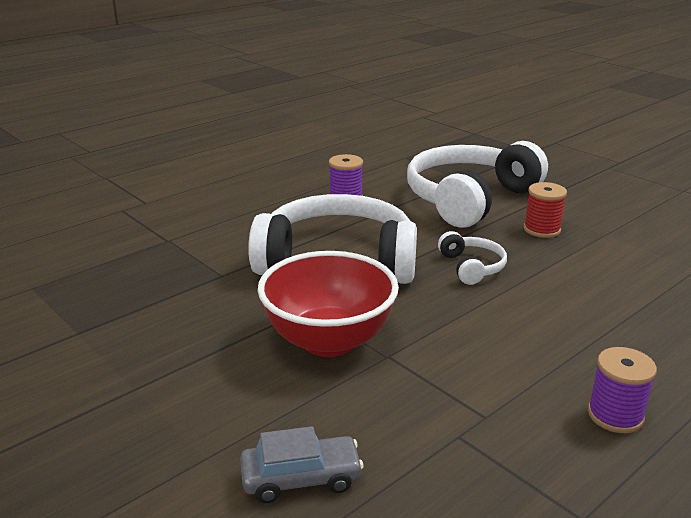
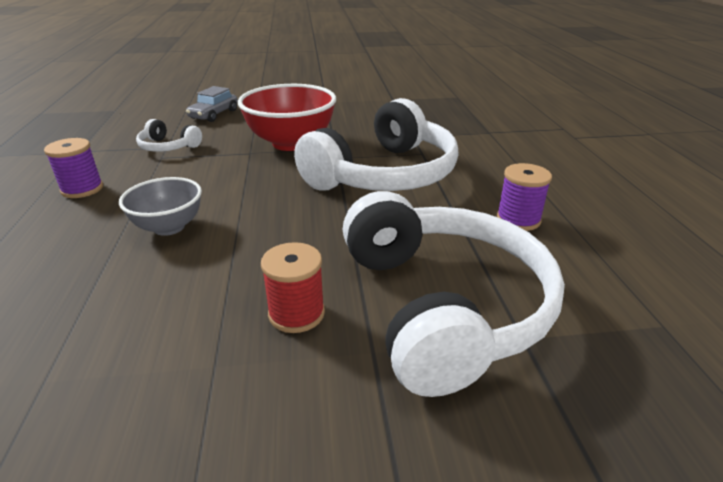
camera: 125 degrees right, 5 degrees up
(471, 267) = (292, 224): white headphones -> white headphones (168, 147)
(562, 315) = (169, 227): none -> grey bowl

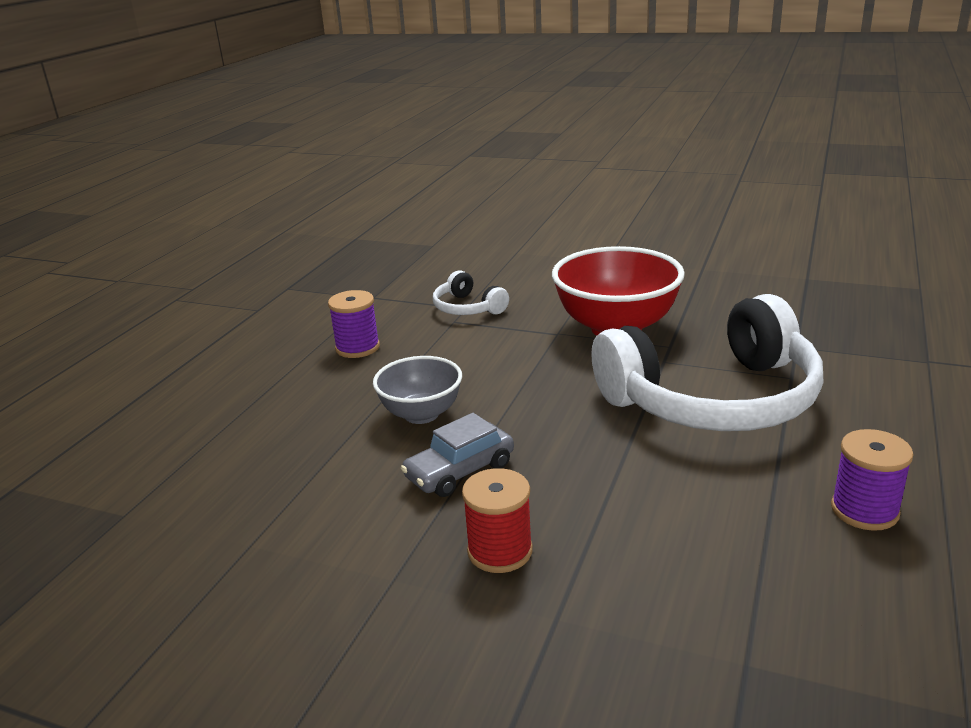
camera: 30 degrees right, 5 degrees down
(214, 114) = (542, 268): grey car -> grey car (460, 471)
(442, 306) = (671, 593): white headphones -> none

